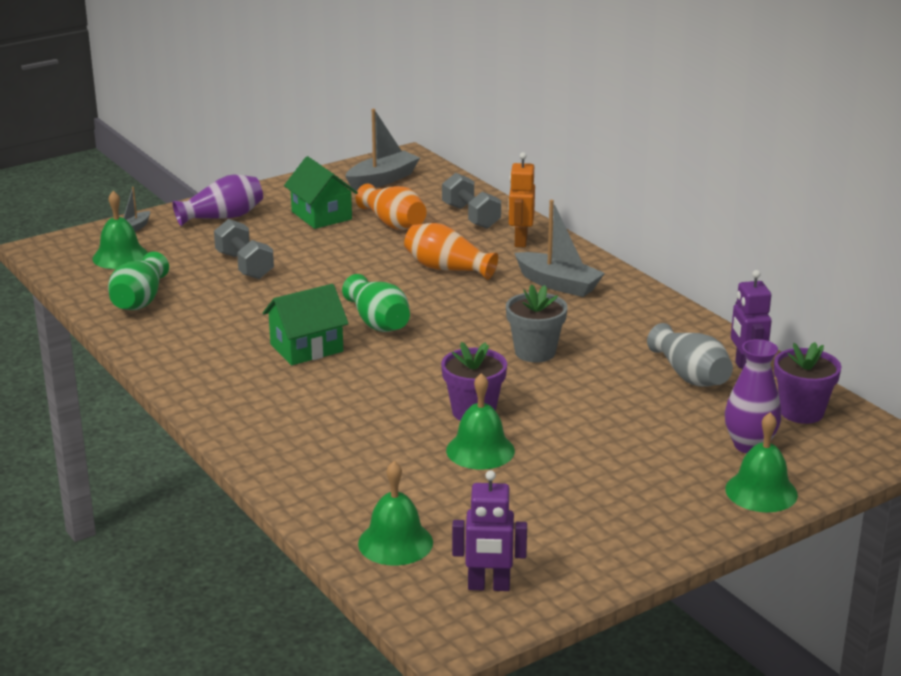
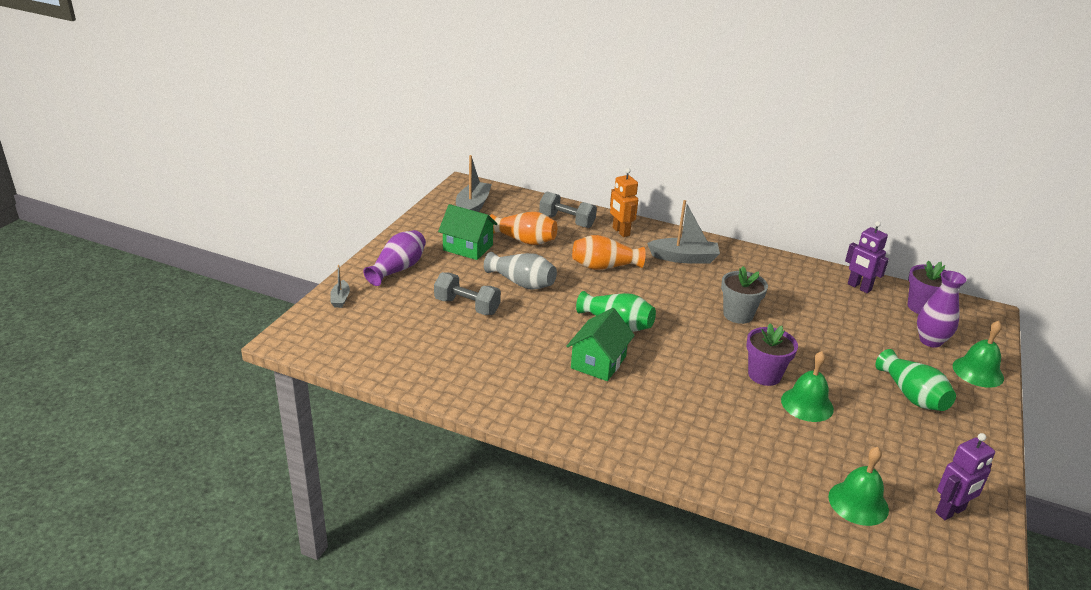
camera: 35 degrees left, 5 degrees up
(120, 256) = (361, 327): green bell -> none
(140, 300) = (427, 363): green vase -> green vase (912, 395)
(690, 375) = (838, 302): grey vase -> grey vase (522, 283)

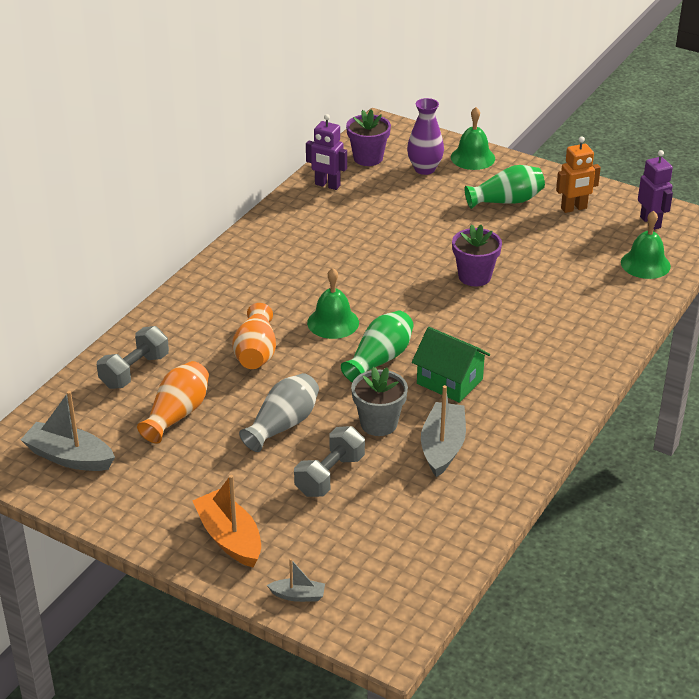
camera: 80 degrees left, 5 degrees up
(398, 269) = (229, 538): purple vase -> orange boat
(468, 247) = (185, 468): green house -> none
(620, 232) = (174, 329): orange robot -> orange robot (574, 208)
(684, 258) = (247, 289): grey boat -> grey boat (442, 447)
(738, 315) = (369, 272): grey flower pot -> grey flower pot (378, 423)
(807, 404) = (519, 261): green bell -> green bell (333, 322)
(859, 287) = (327, 185): purple robot -> purple robot turned 60 degrees clockwise

